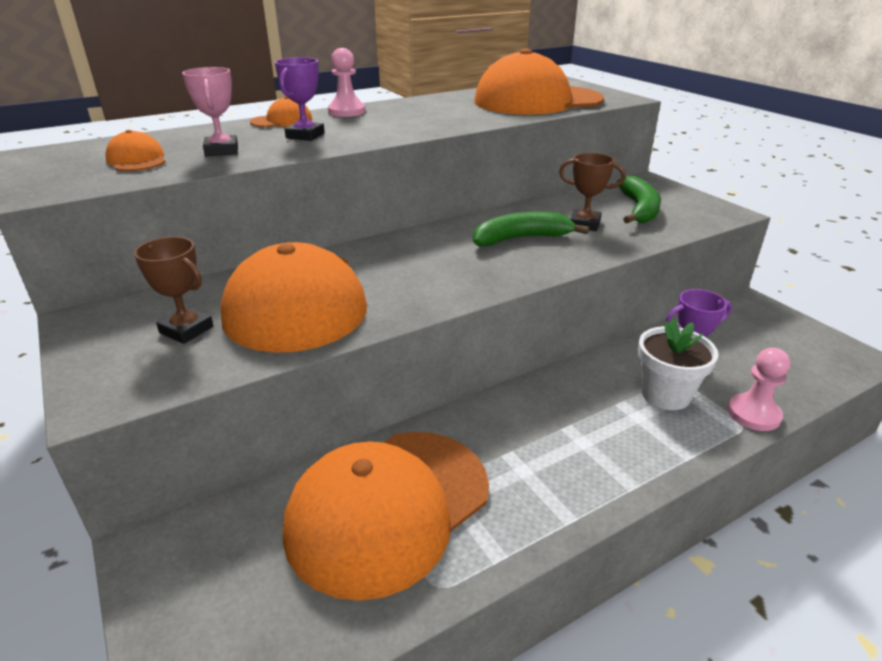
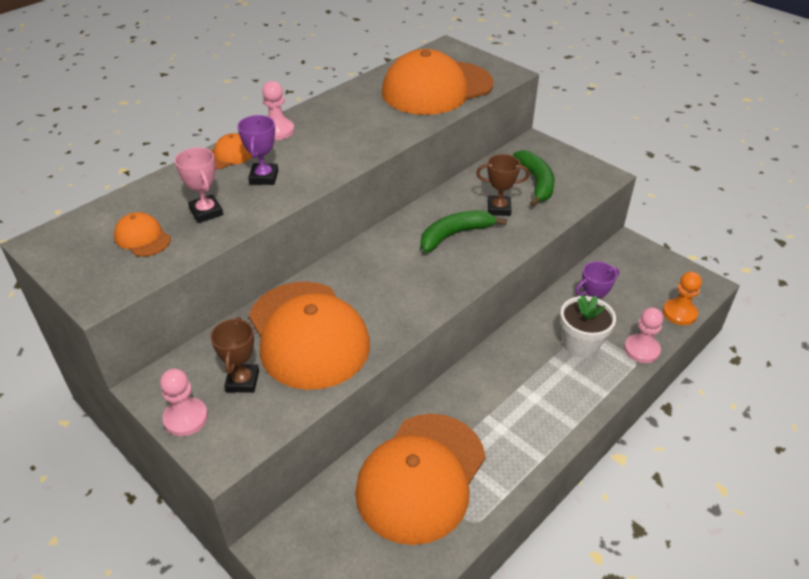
camera: 15 degrees left, 10 degrees up
(92, 354) = (186, 418): none -> pink pawn
(186, 330) = (242, 381): brown trophy -> brown trophy turned 75 degrees clockwise
(816, 382) = (679, 313): none -> orange pawn

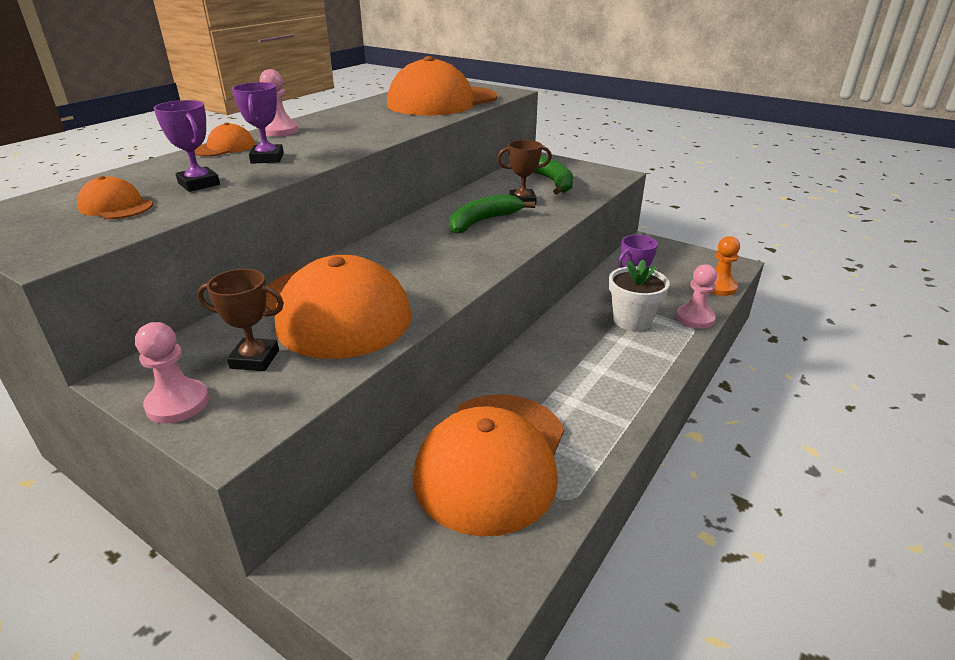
camera: 10 degrees left, 10 degrees down
(206, 212) = (199, 184): pink trophy -> purple trophy
(242, 381) = (255, 359): brown trophy -> brown trophy turned 75 degrees counterclockwise

